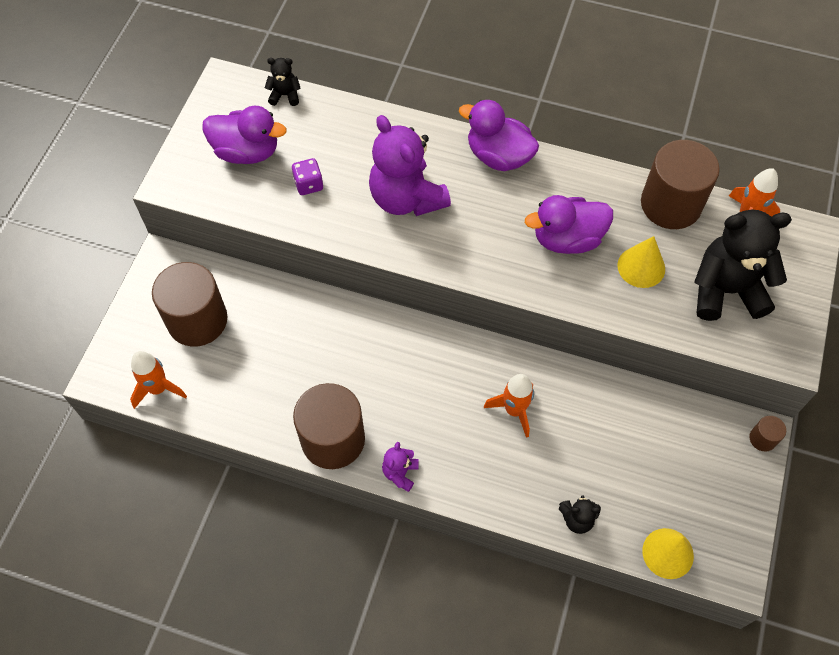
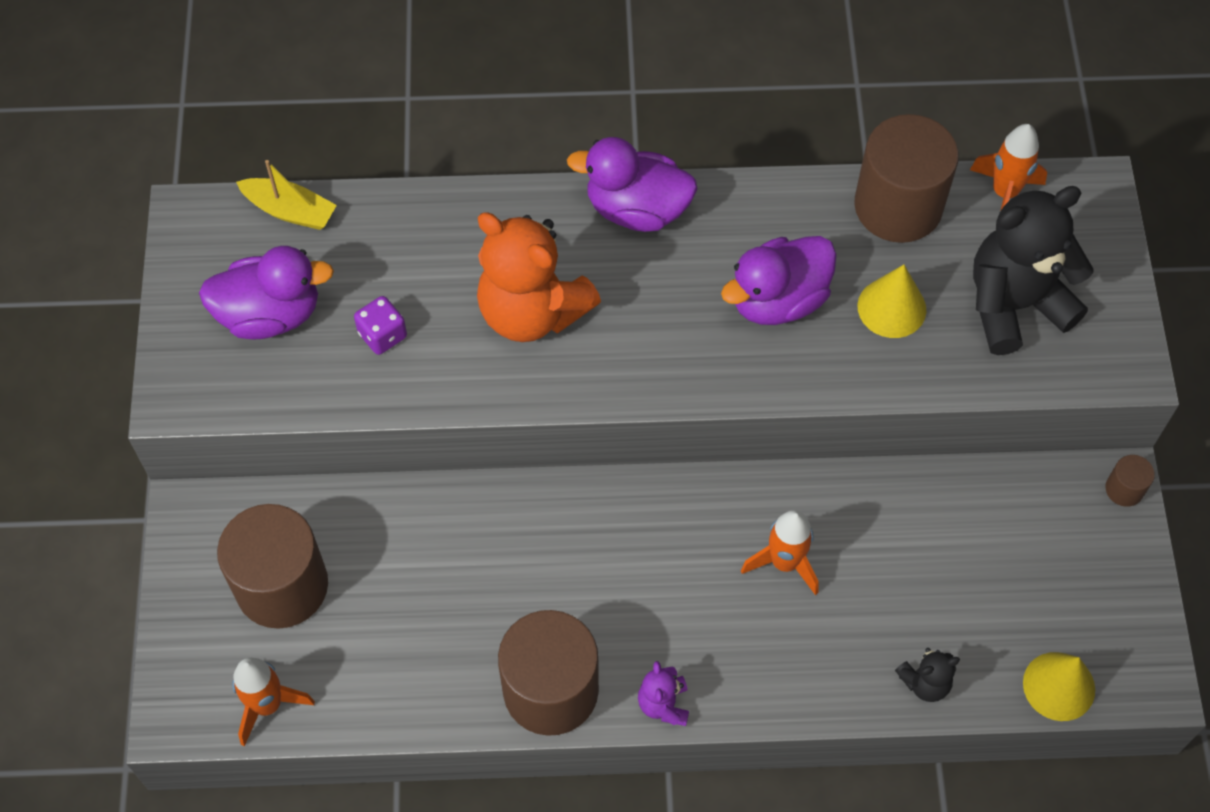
camera: 20 degrees left, 0 degrees up
(285, 95) = (290, 211): black teddy bear -> yellow boat
(406, 198) = (532, 311): purple teddy bear -> orange teddy bear

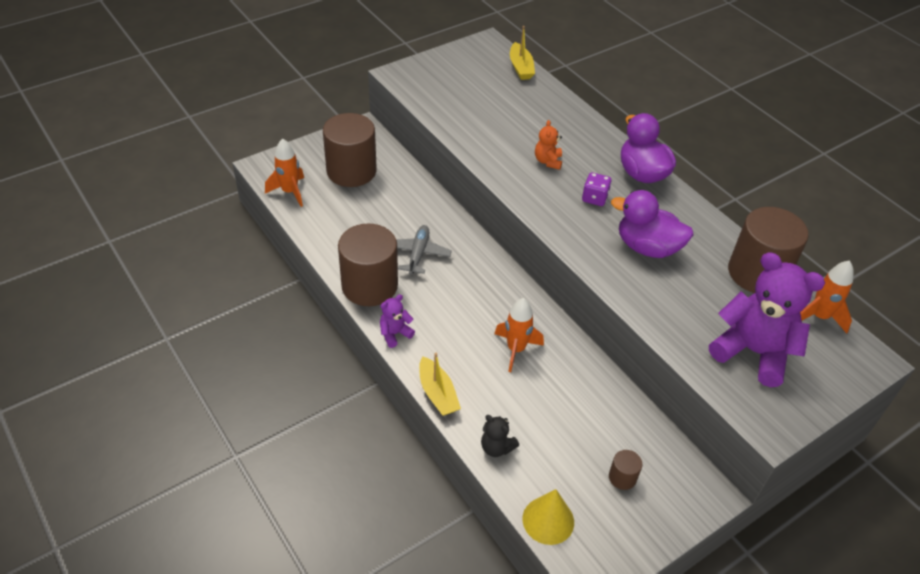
camera: 55 degrees right, 15 degrees down
(270, 314) = (464, 83): purple duck -> none
(382, 335) = (487, 120): purple dice -> purple dice (594, 198)
(529, 587) = (418, 254): none -> grey plane
(532, 311) = (548, 161): orange teddy bear -> orange teddy bear, size x0.45
(800, 706) = (437, 393): none -> yellow boat
(891, 308) = (692, 296): yellow cone -> none
(1014, 305) = (753, 352): black teddy bear -> purple teddy bear
(1124, 489) = (709, 499): brown cylinder -> brown cylinder (622, 477)

